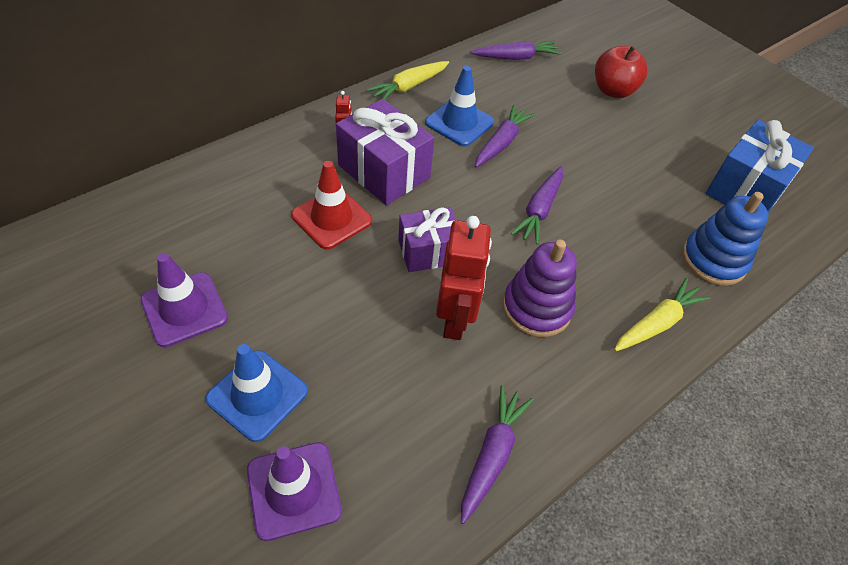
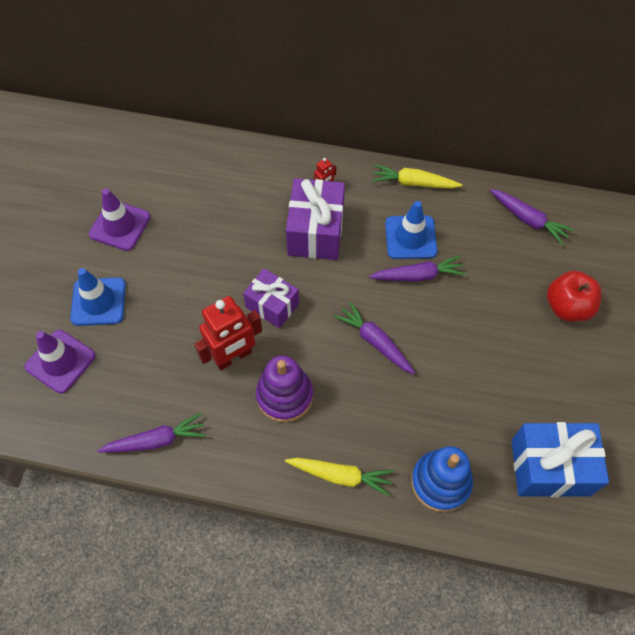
camera: 55 degrees right, 10 degrees up
(332, 218) = (248, 237): red traffic cone -> none
(539, 210) = (375, 342): purple carrot -> purple carrot turned 60 degrees clockwise

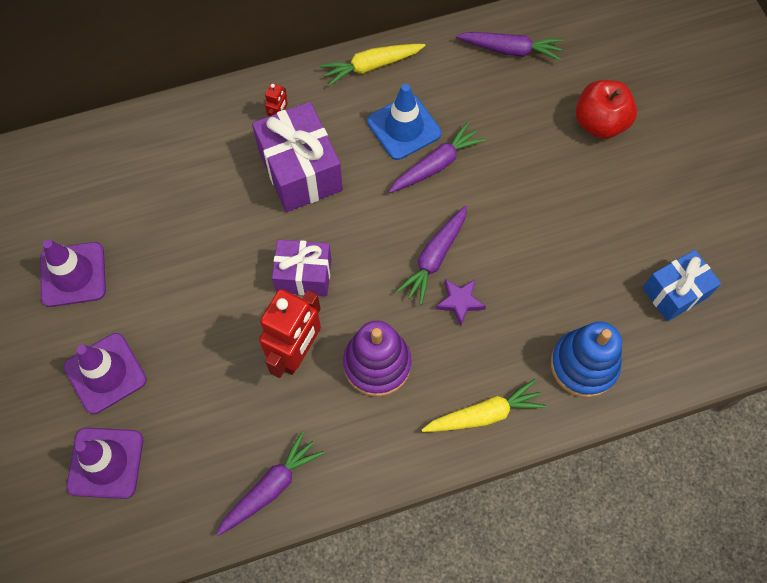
camera: 30 degrees left, 5 degrees up
(98, 302) = (105, 373): blue traffic cone -> purple traffic cone
(374, 383) = (460, 302): none -> purple star
(375, 342) = (435, 257): purple carrot -> purple carrot turned 75 degrees counterclockwise
(550, 467) = (675, 293): blue gift -> blue gift, size x0.65

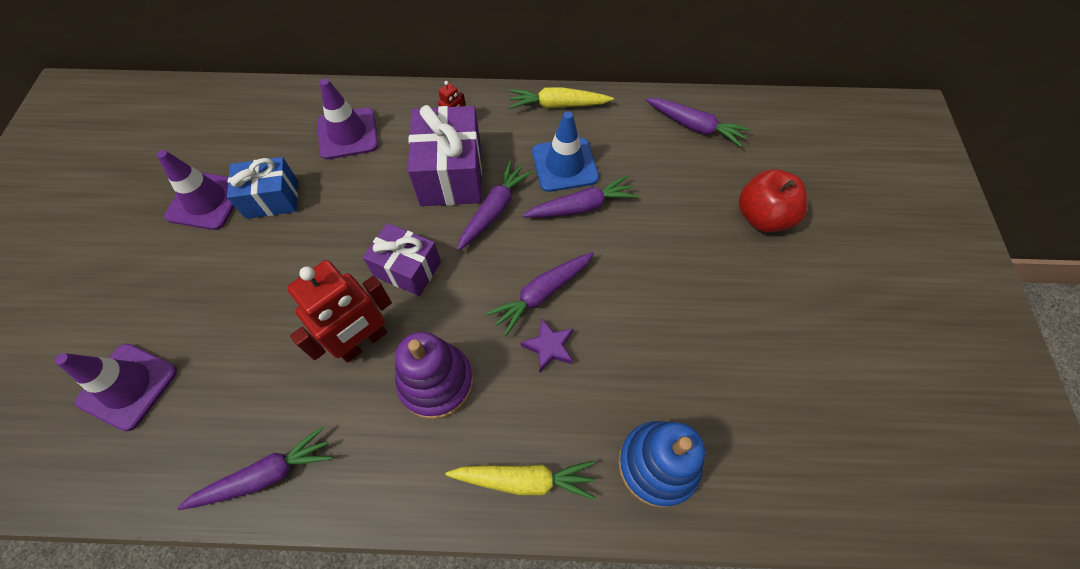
camera: 20 degrees right, 5 degrees down
(105, 373) = (180, 299): purple traffic cone -> purple traffic cone (348, 134)
(357, 194) = (494, 210): none -> purple carrot
(675, 293) = (791, 418): blue gift -> blue gift (272, 199)

